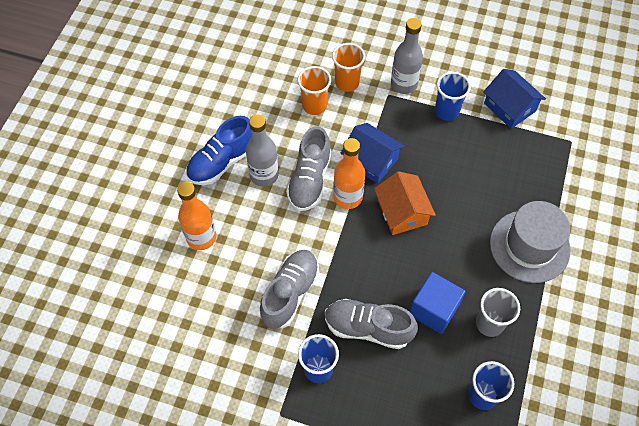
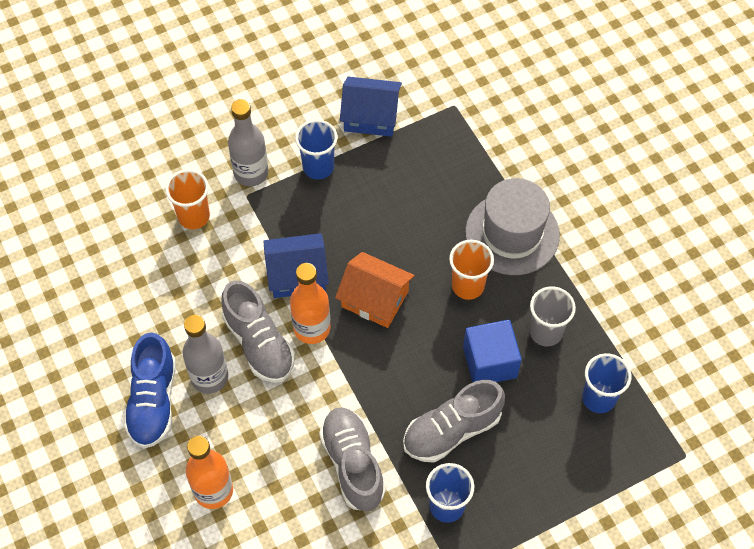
camera: 45 degrees left, 0 degrees up
(314, 106) = (186, 266): orange cup -> orange cup (468, 286)

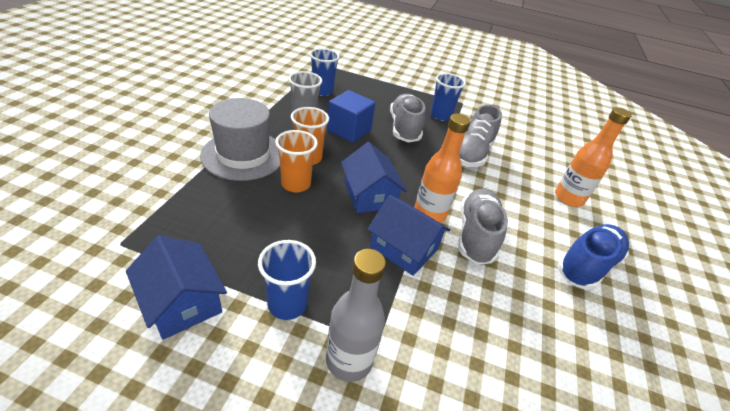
camera: 140 degrees left, 20 degrees down
(194, 216) = (447, 372): orange cup -> orange cup (296, 184)
(209, 377) = (530, 246): grey bottle -> none
(374, 299) = (369, 195): orange house -> blue house
(452, 430) = (404, 128): grey shoe -> grey shoe turned 105 degrees counterclockwise

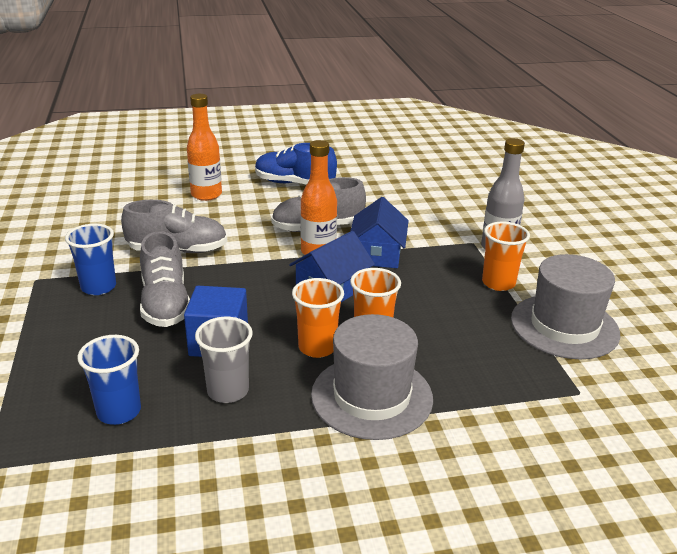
camera: 115 degrees left, 10 degrees down
(182, 301) = (564, 326): blue house -> grey hat
(287, 304) = (498, 283): blue cup -> orange cup
(404, 128) = (165, 304): grey shoe -> grey shoe turned 75 degrees counterclockwise

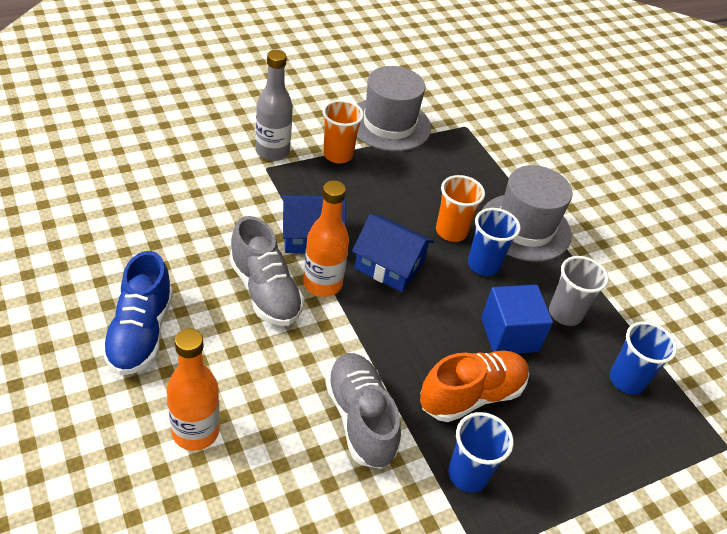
camera: 110 degrees left, 15 degrees up
(165, 304) = (471, 395): grey shoe -> orange shoe
(317, 347) = (483, 265): orange cup -> blue cup

